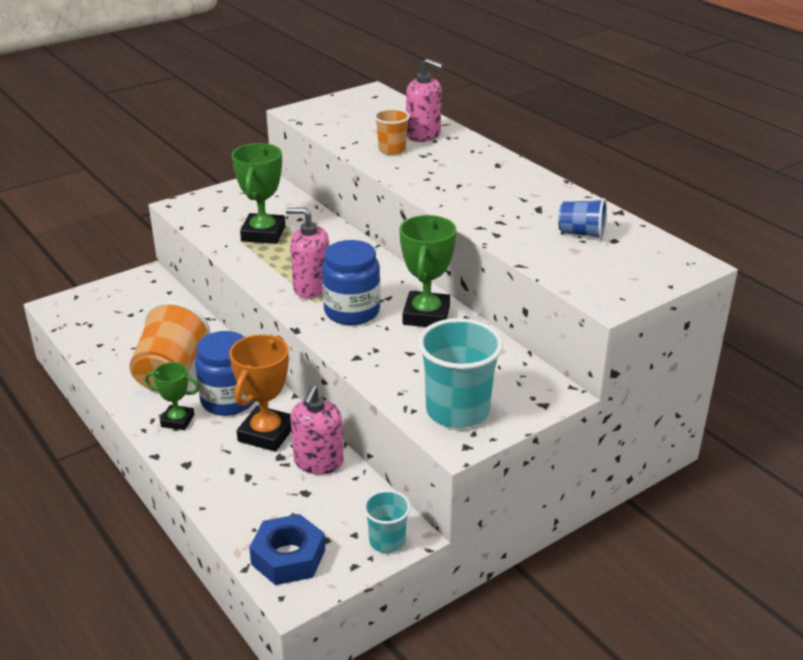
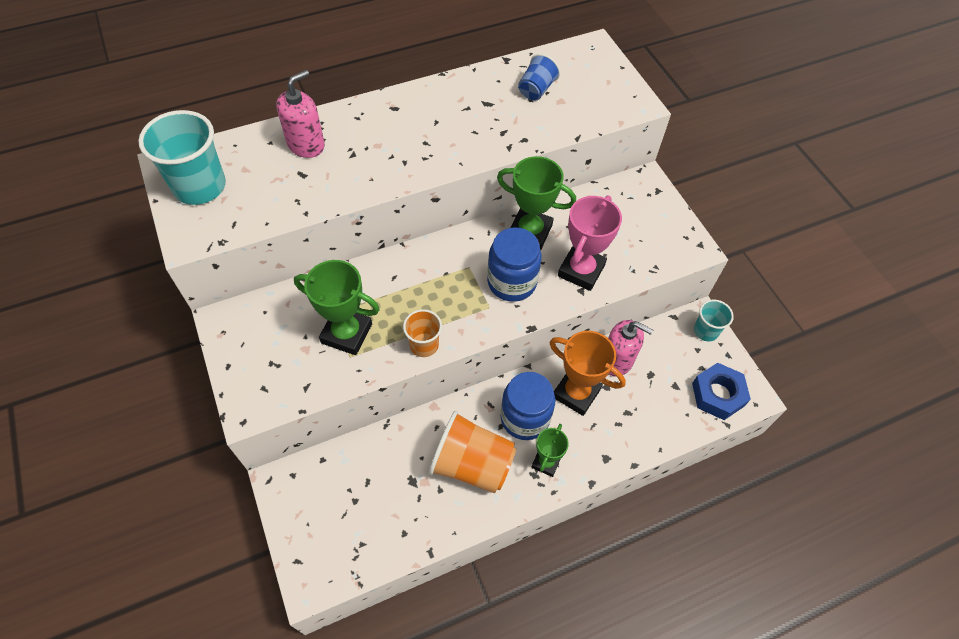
camera: 80 degrees left, 25 degrees up
(311, 287) = (463, 306): pink soap dispenser -> none
(385, 354) = (581, 270): none -> pink trophy
(392, 150) = (330, 175): orange cup -> orange cup (424, 345)
(457, 411) = (660, 240): turquoise cup -> turquoise cup (200, 186)

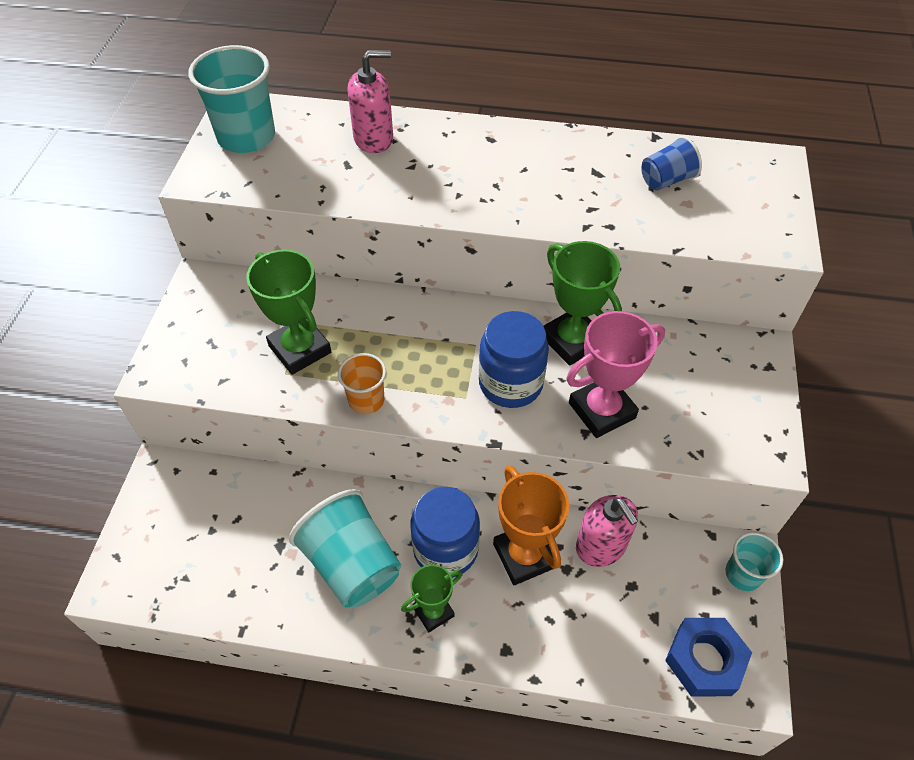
camera: 35 degrees right, 5 degrees down
(472, 464) = (352, 564): orange cup -> turquoise cup

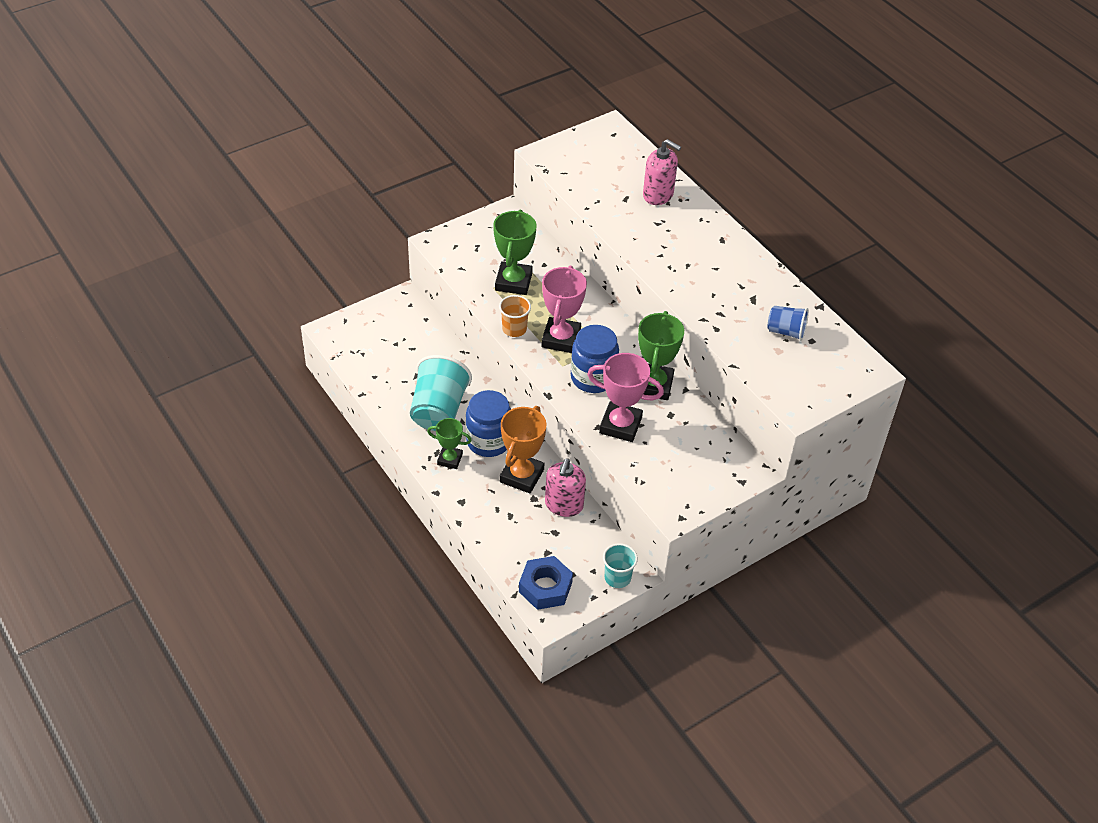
camera: 45 degrees right, 5 degrees down
(246, 137) = (594, 147): turquoise cup -> none
(426, 370) = (561, 339): none -> pink trophy

